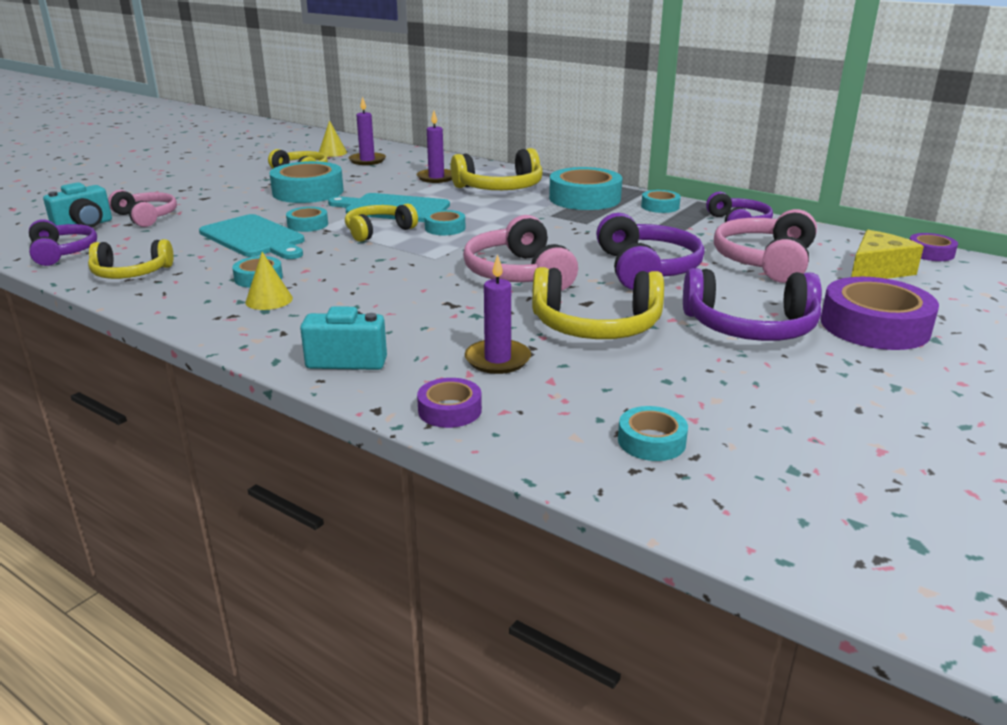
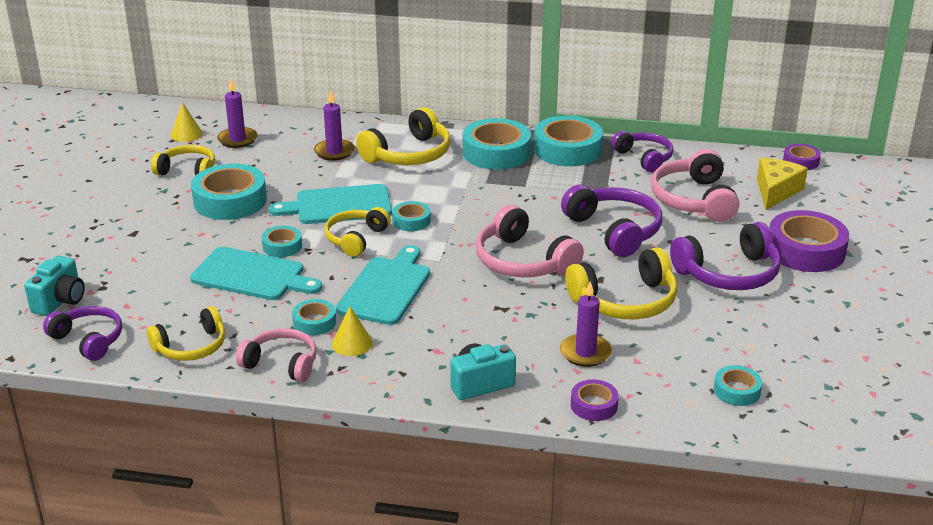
camera: 25 degrees left, 5 degrees up
(146, 217) = (108, 274): pink headphones -> pink headphones (281, 363)
(357, 268) = (386, 288): none -> turquoise cutting board
(660, 206) = (567, 149): turquoise tape -> turquoise tape, size x1.95

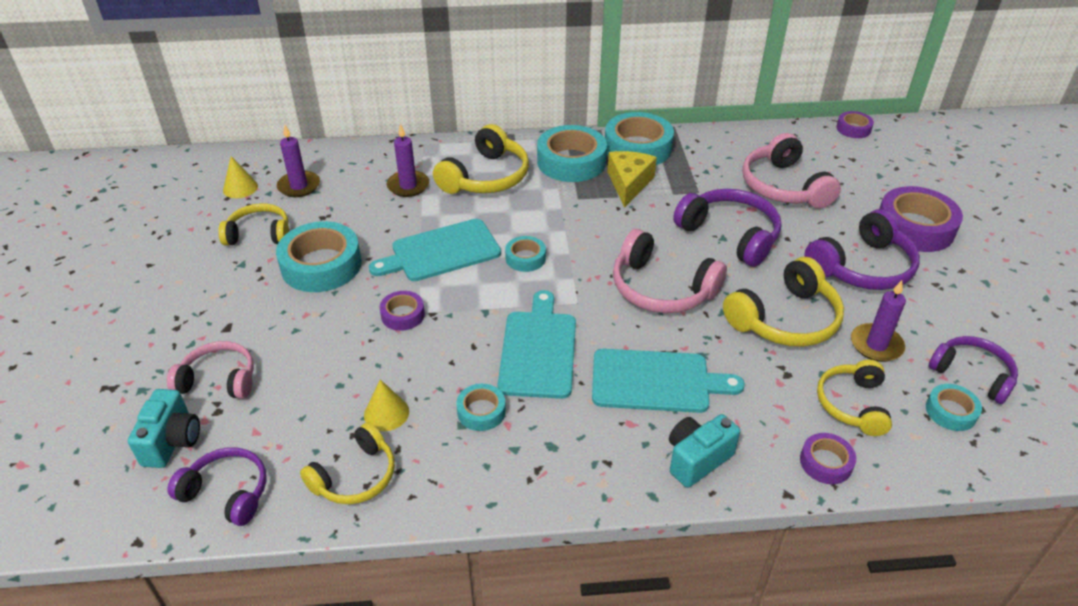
camera: 15 degrees left, 10 degrees up
(252, 275) = (385, 360): turquoise cutting board -> turquoise cutting board (656, 381)
(281, 363) = (469, 478): pink headphones -> pink headphones (219, 380)
(282, 246) = (403, 315): turquoise tape -> purple tape
(352, 343) = (535, 432): yellow cone -> yellow cone (386, 413)
(356, 239) = (478, 291): yellow headphones -> yellow headphones (852, 404)
(585, 353) = (781, 394): purple candle -> purple candle (876, 345)
(644, 158) = (713, 146): purple headphones -> purple headphones (972, 374)
(776, 191) = (850, 165): yellow cheese -> yellow cheese (629, 184)

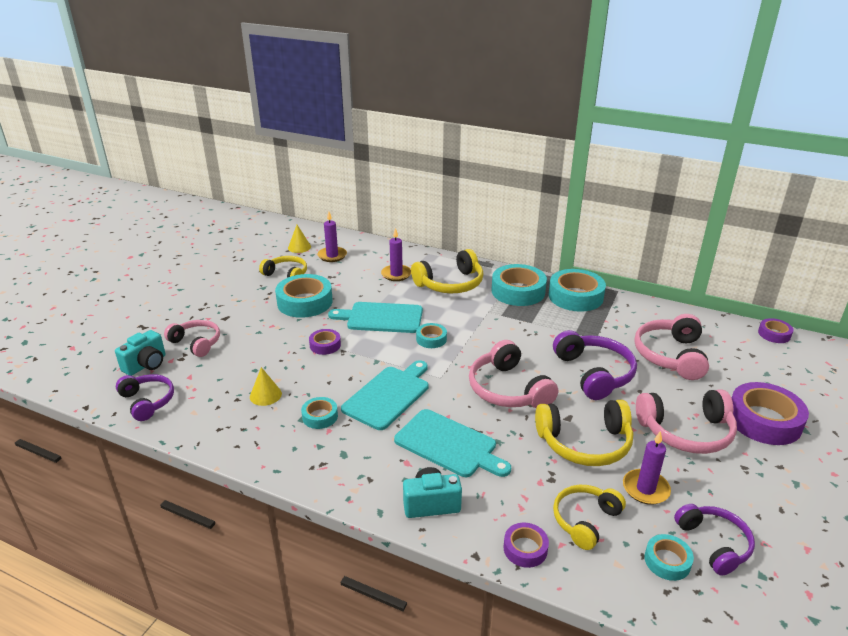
camera: 30 degrees right, 10 degrees down
(355, 476) = (217, 421): yellow headphones -> none
(629, 184) = (547, 317): yellow cheese -> none
(862, 267) = (686, 431): purple headphones -> pink headphones

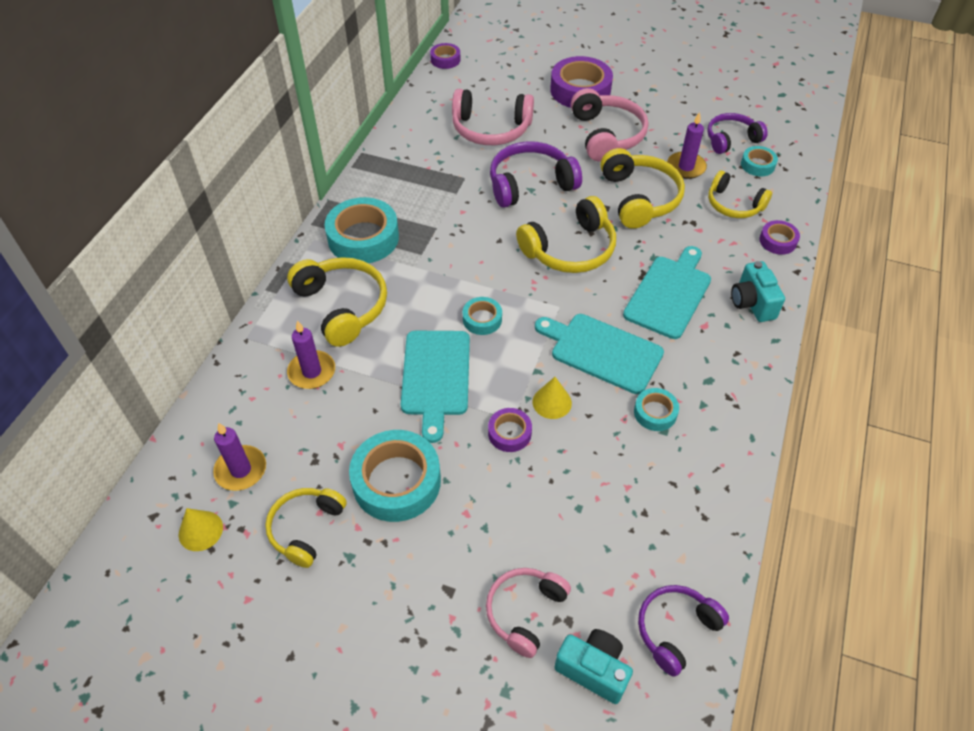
camera: 95 degrees left, 20 degrees up
(265, 395) = (629, 480): yellow cone -> yellow cone (552, 402)
(508, 389) = (570, 249): pink headphones -> yellow headphones
(575, 296) = (375, 187): turquoise tape -> none

